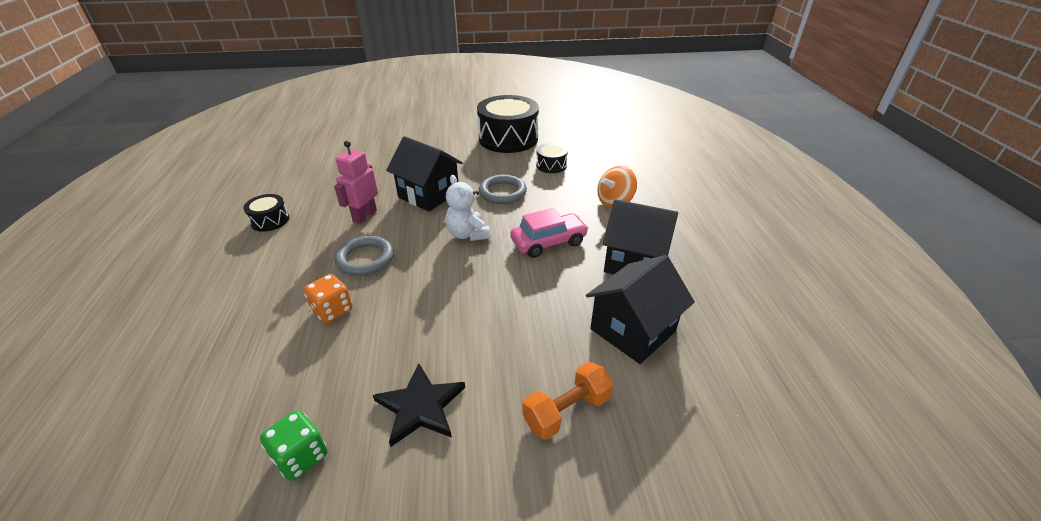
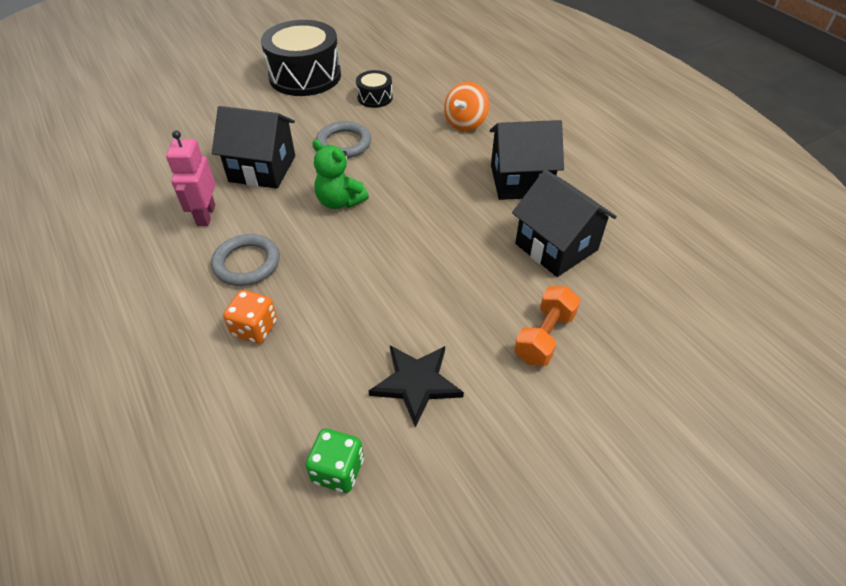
camera: 25 degrees left, 10 degrees up
(270, 220) = (89, 255): black drum -> none
(468, 234) = (340, 201): white teddy bear -> green teddy bear
(548, 242) = (428, 185): pink car -> none
(632, 330) = (556, 247): black house -> black house turned 60 degrees counterclockwise

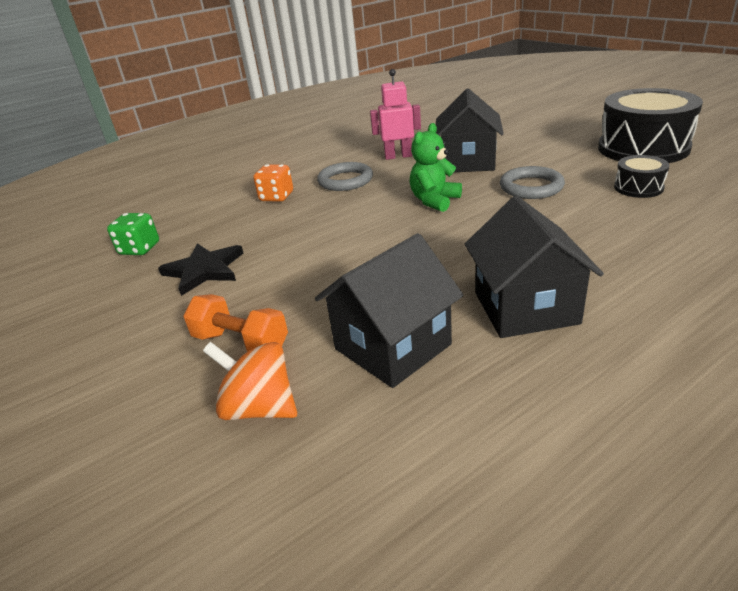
camera: 90 degrees right, 15 degrees down
(465, 123) = (637, 251): orange spinning top -> orange spinning top (260, 407)

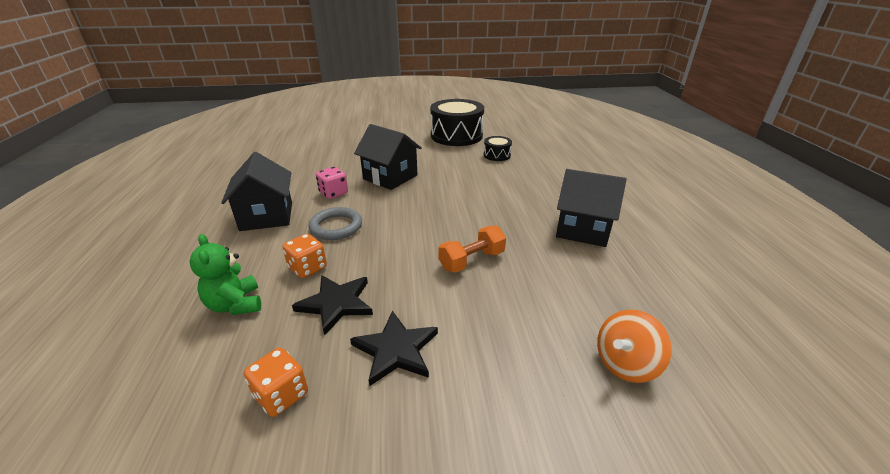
camera: 65 degrees left, 0 degrees up
(139, 249) = (281, 395): green dice -> orange dice
(241, 342) = (538, 354): orange dumbbell -> orange dumbbell (472, 261)
(242, 225) = (336, 304): none -> black star
(392, 346) = (590, 284): black house -> black house (267, 216)
(398, 156) = (333, 193): pink robot -> pink dice
(434, 201) = (428, 207): green teddy bear -> green teddy bear (235, 304)
(531, 187) = (456, 175): grey ring -> none

